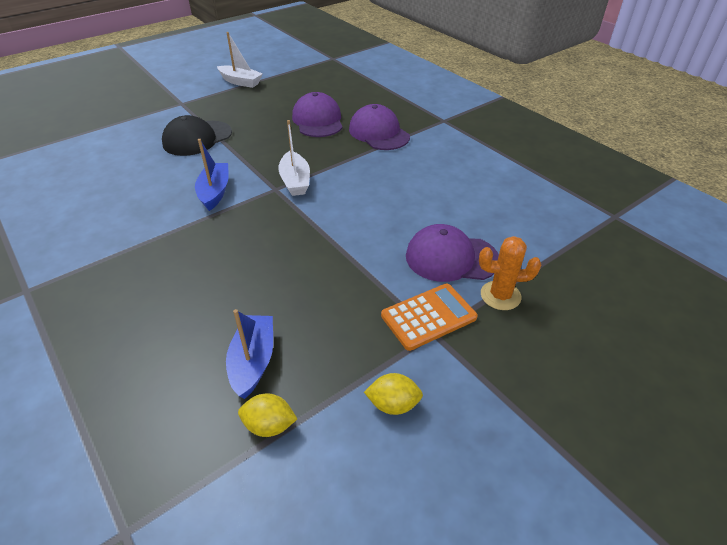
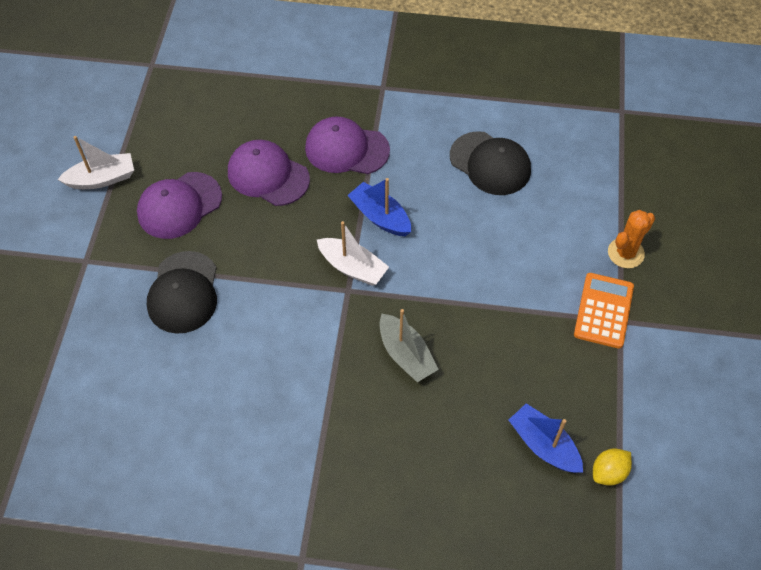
camera: 45 degrees left, 15 degrees up
(215, 192) = (301, 338): blue boat -> blue boat (380, 217)
(254, 240) = (406, 354): none -> grey boat
(393, 404) = (655, 392): yellow lemon -> none
(451, 258) = (562, 246): purple cap -> purple cap (179, 205)
(462, 187) = (490, 163): none -> black cap

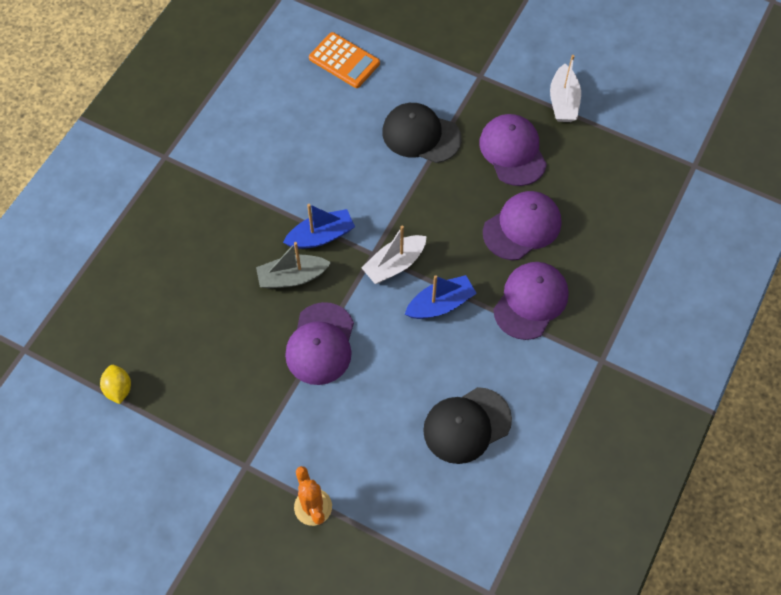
camera: 110 degrees right, 5 degrees up
(468, 302) = (320, 344): none -> purple cap
(544, 445) = (165, 350): blue boat -> blue boat (321, 236)
(603, 311) = (262, 456): orange calculator -> orange calculator (344, 61)

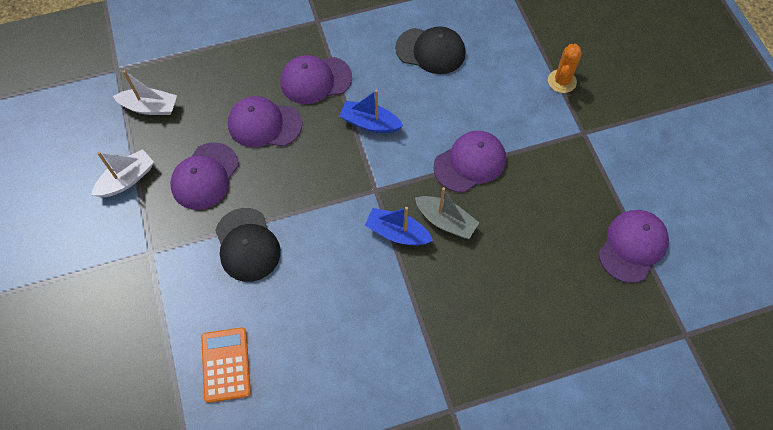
camera: 135 degrees left, 0 degrees up
(118, 389) = (632, 246): yellow lemon -> purple cap
(394, 264) = (370, 171): white boat -> white boat (150, 107)

